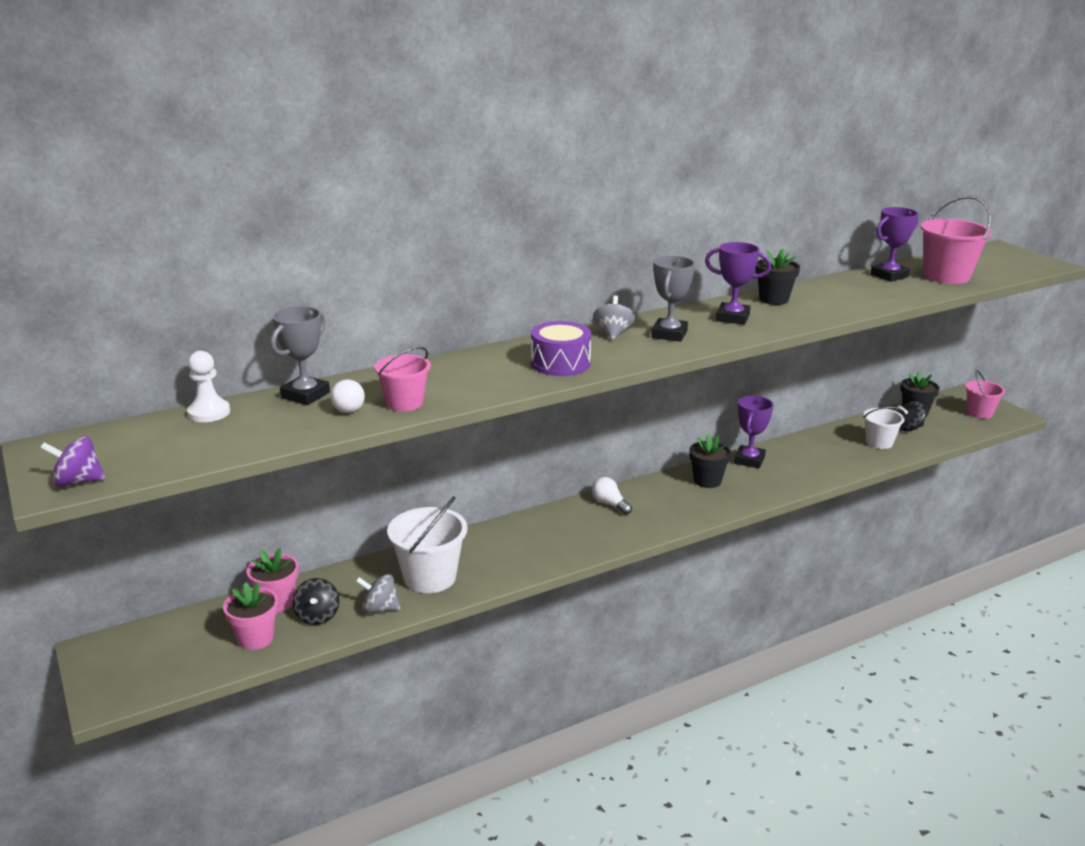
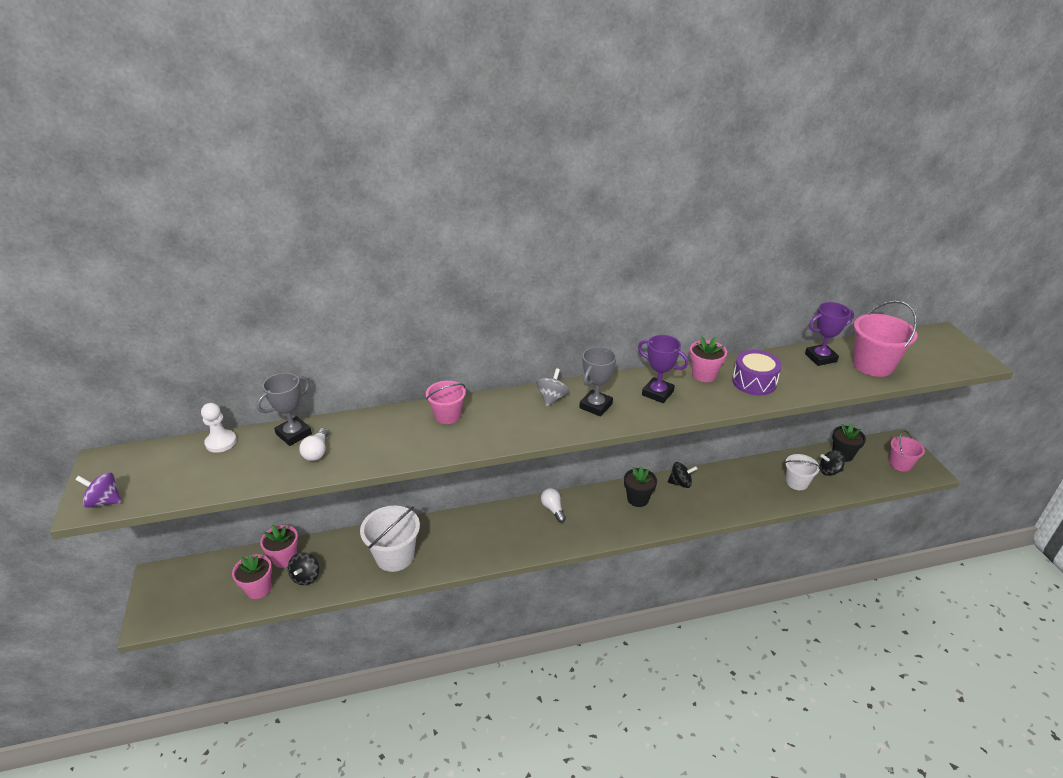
camera: 15 degrees right, 10 degrees up
(379, 608) = (349, 579): grey spinning top -> none
(404, 403) = (357, 455): pink bucket -> pink bucket (447, 415)
(560, 363) = (493, 428): purple drum -> purple drum (754, 382)
(749, 460) = (680, 483): purple trophy -> black spinning top
(773, 299) = (704, 375): black flower pot -> pink flower pot

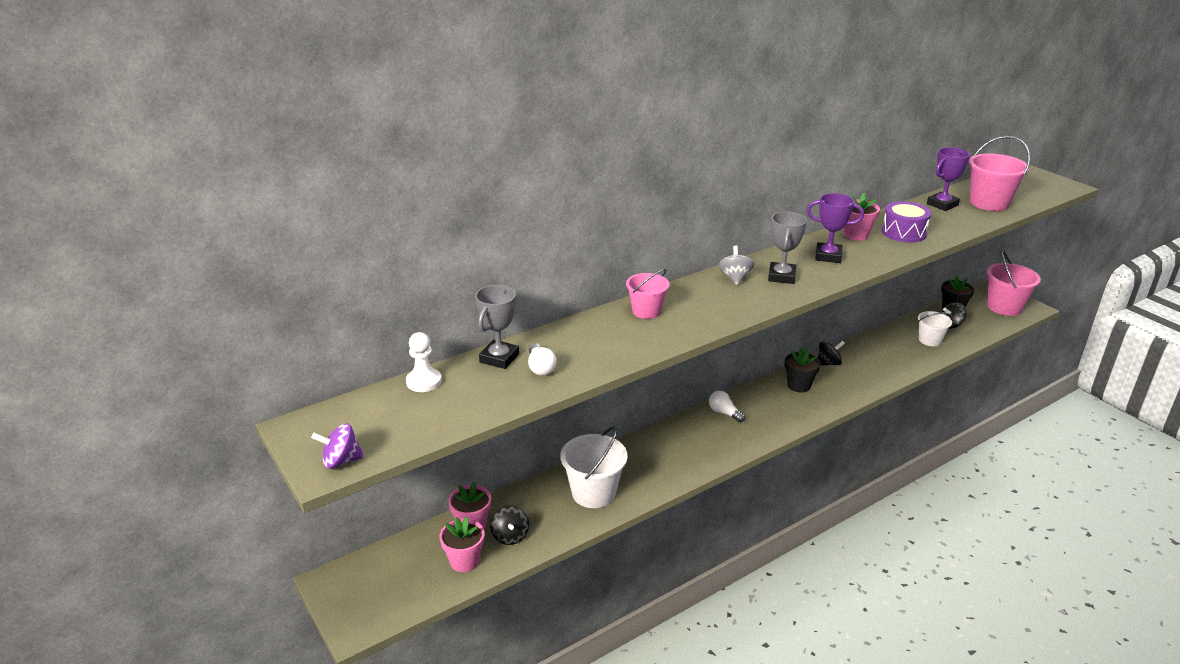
camera: 20 degrees left, 5 degrees down
(900, 464) = (1004, 307): pink bucket -> pink bucket, size x1.60

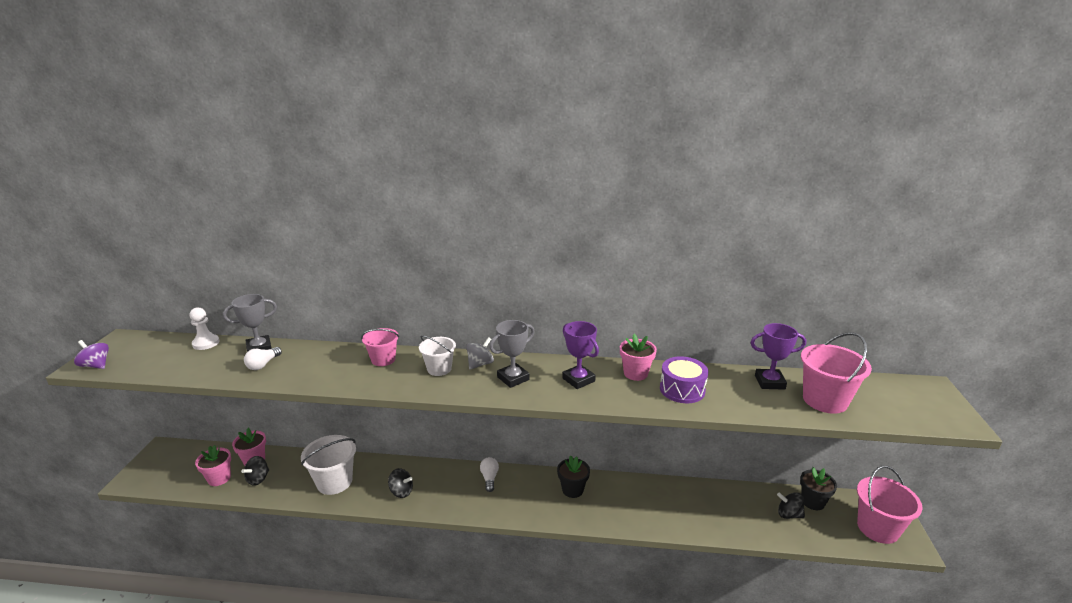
camera: 40 degrees right, 5 degrees down
(828, 363) = (622, 486): black spinning top -> black spinning top (401, 491)
(930, 340) = (745, 516): white bucket -> white bucket (439, 369)

